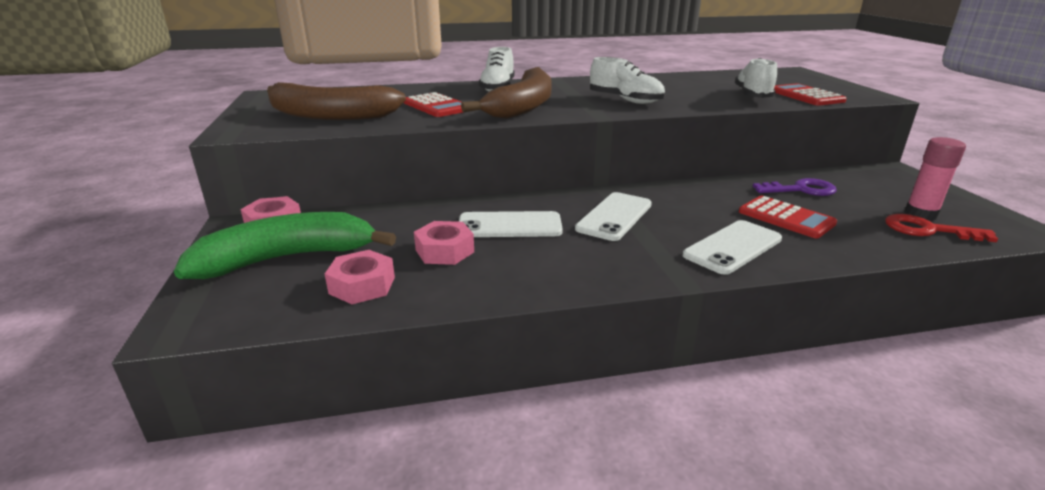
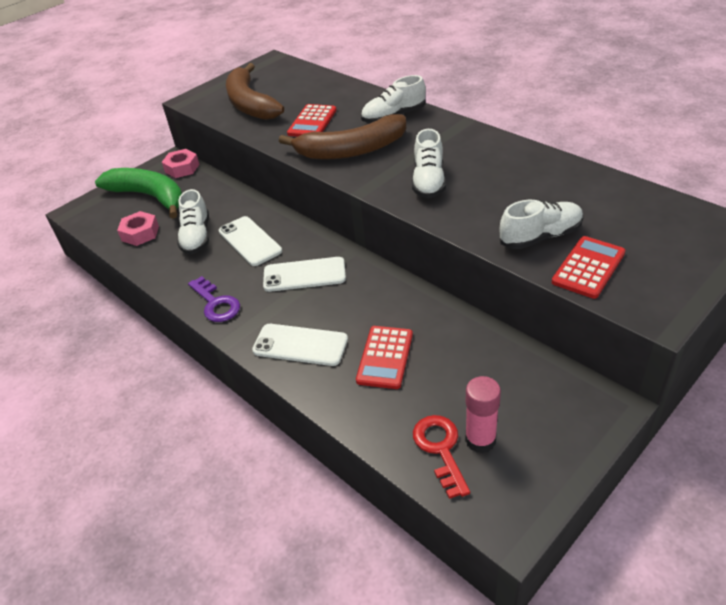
camera: 60 degrees right, 15 degrees up
(444, 251) = (196, 236): pink nut -> white shoe
(801, 190) = (466, 350): purple key -> purple key (216, 304)

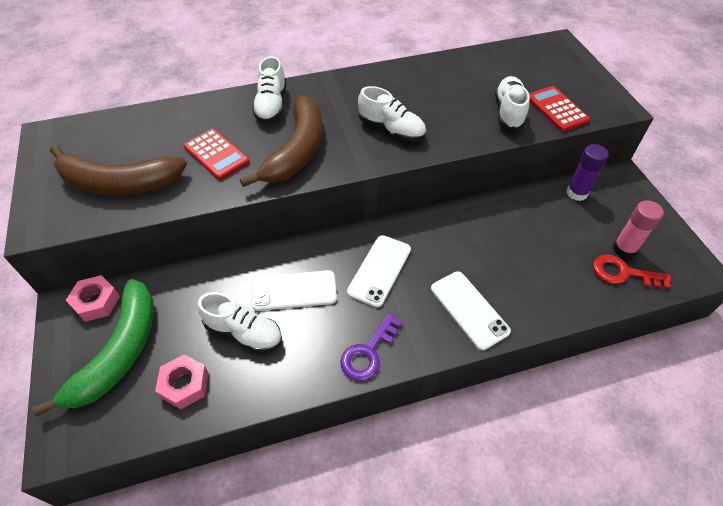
camera: 65 degrees left, 10 degrees up
(150, 197) = (119, 352): green banana -> green banana turned 135 degrees clockwise
(216, 304) = (368, 352): purple key -> purple key turned 135 degrees clockwise
(300, 345) = (469, 309): white phone -> white phone turned 75 degrees counterclockwise
(385, 357) = (517, 262): red calculator -> none
(536, 371) = (577, 193): none -> purple glue stick

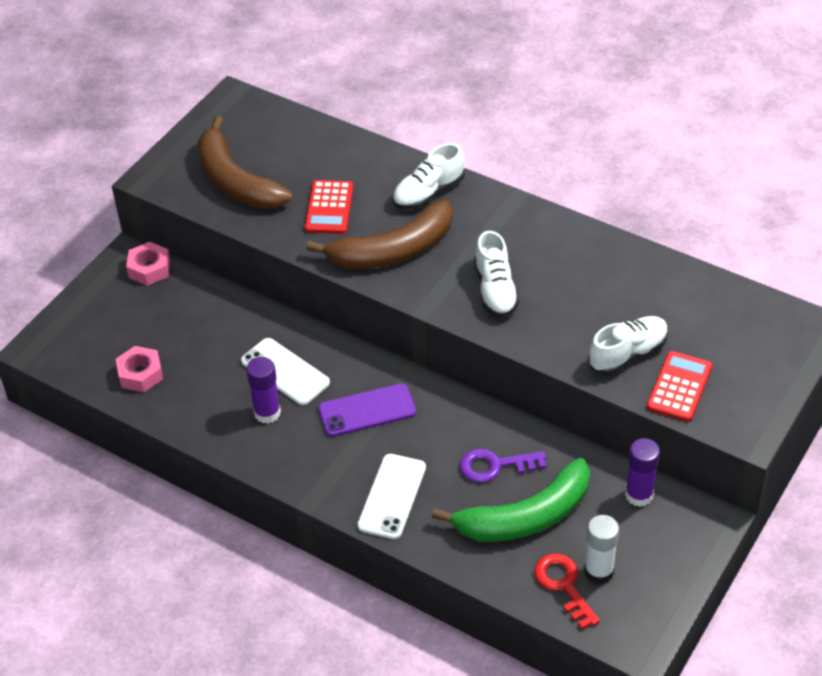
camera: 50 degrees right, 5 degrees down
(119, 352) = (126, 318): green banana -> green banana (525, 517)
(243, 332) = (215, 372): white shoe -> none
(318, 328) = (267, 413): none -> purple glue stick
(368, 352) = (278, 459): purple key -> purple key (495, 465)
(379, 270) = (367, 410): white phone -> purple phone
(624, 249) = (599, 571): pink glue stick -> white glue stick

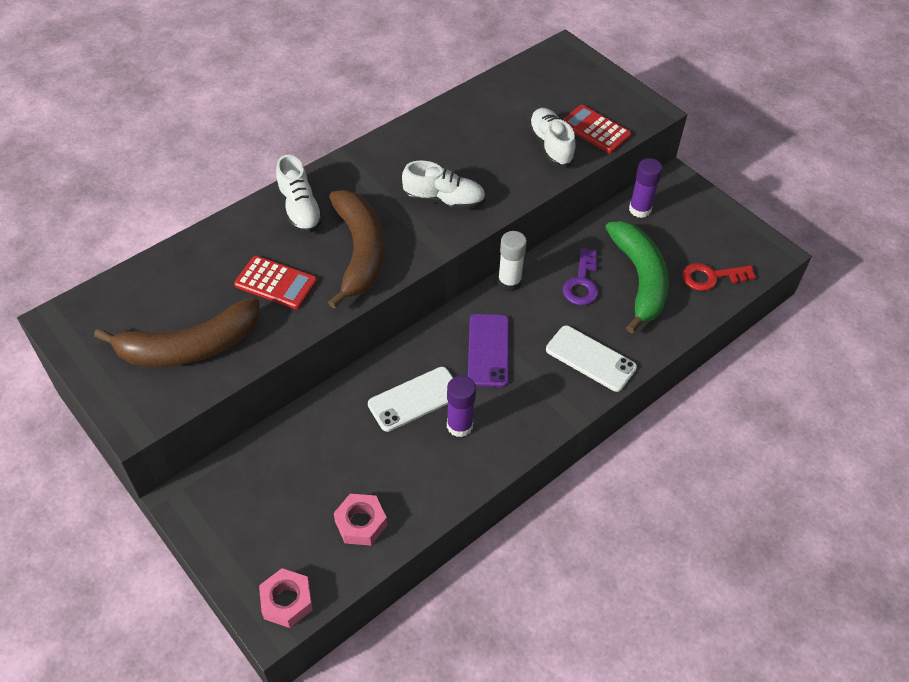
camera: 75 degrees left, 5 degrees up
(149, 269) = (213, 483): pink nut -> pink nut (286, 601)
(599, 571) = (704, 253): white glue stick -> white glue stick (509, 282)

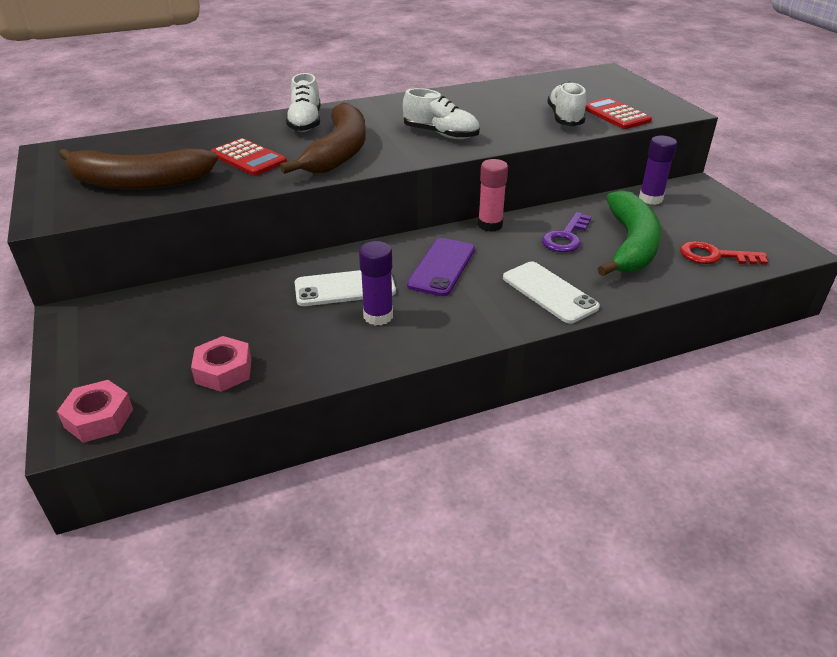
camera: 20 degrees right, 15 degrees down
(509, 282) = (490, 225): white glue stick -> pink glue stick

